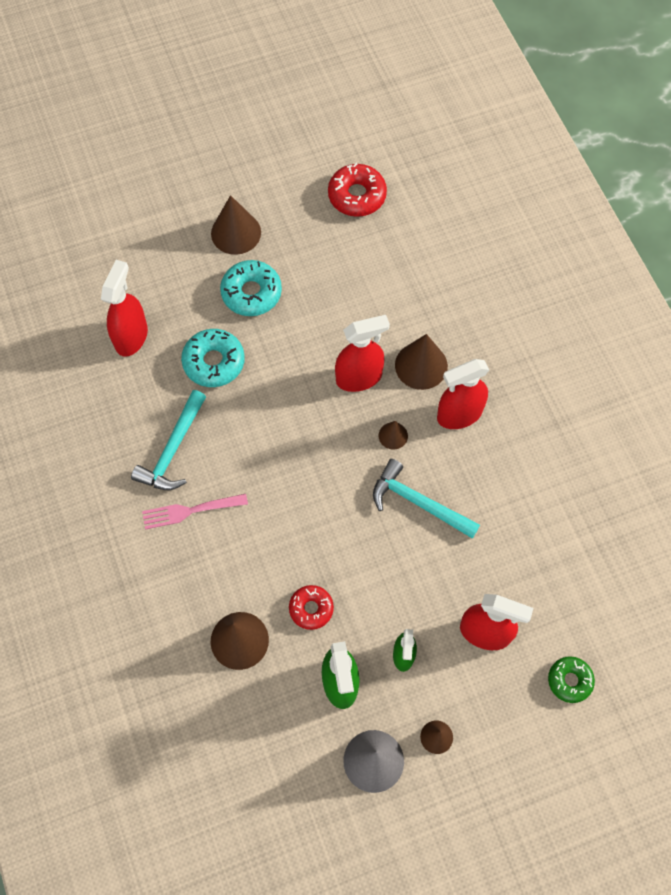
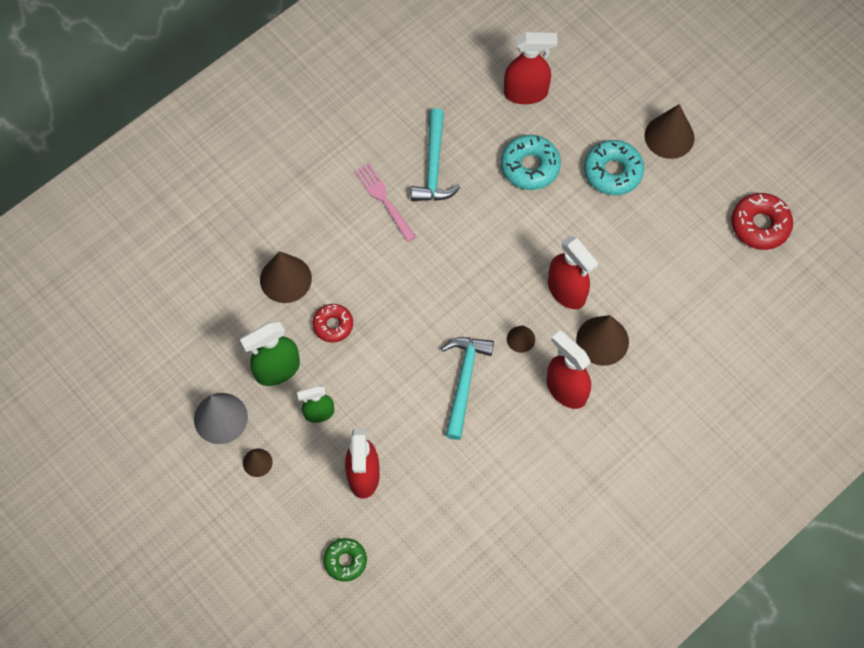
camera: 70 degrees right, 0 degrees up
(173, 449) = (434, 166): turquoise hammer -> turquoise hammer turned 90 degrees counterclockwise

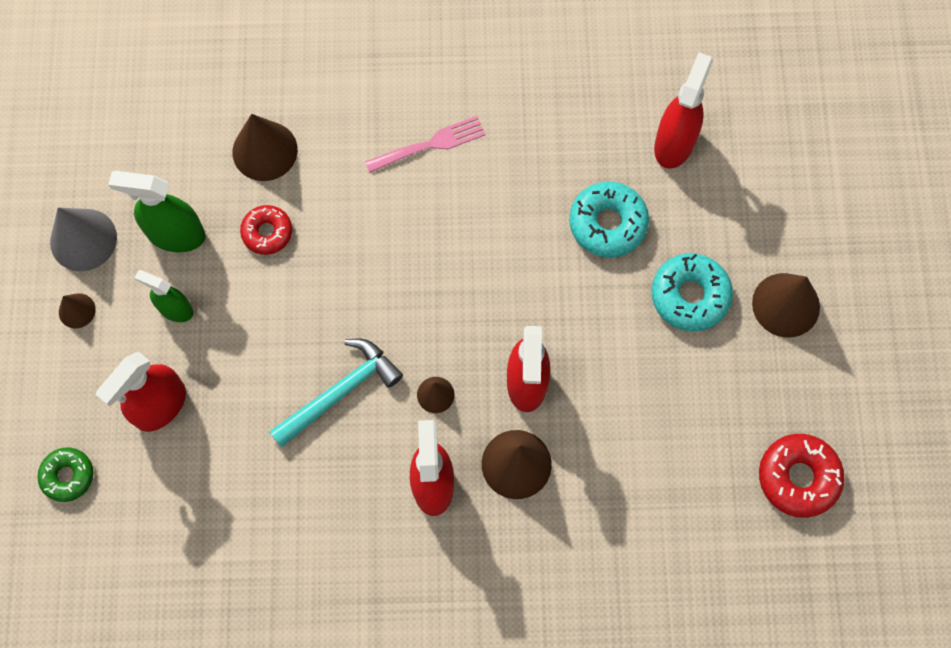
camera: 40 degrees right, 5 degrees up
(384, 200) = (430, 145): pink fork -> pink fork turned 60 degrees clockwise
(434, 166) = (510, 148): turquoise hammer -> none
(526, 93) = (674, 143): red spray bottle -> red spray bottle turned 105 degrees counterclockwise

